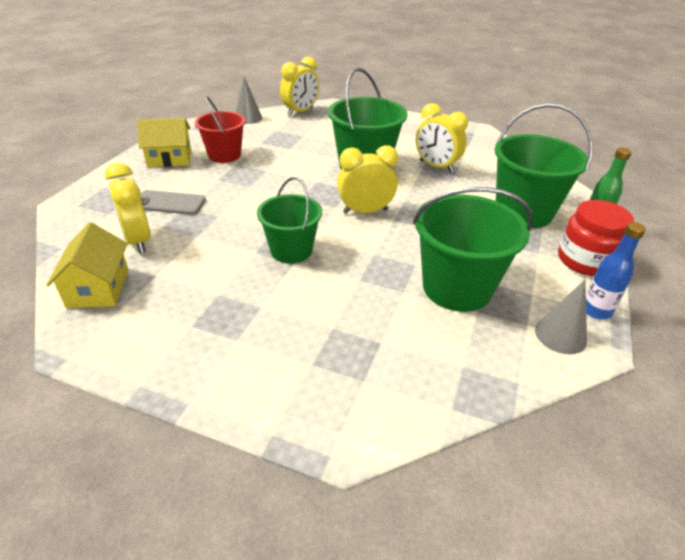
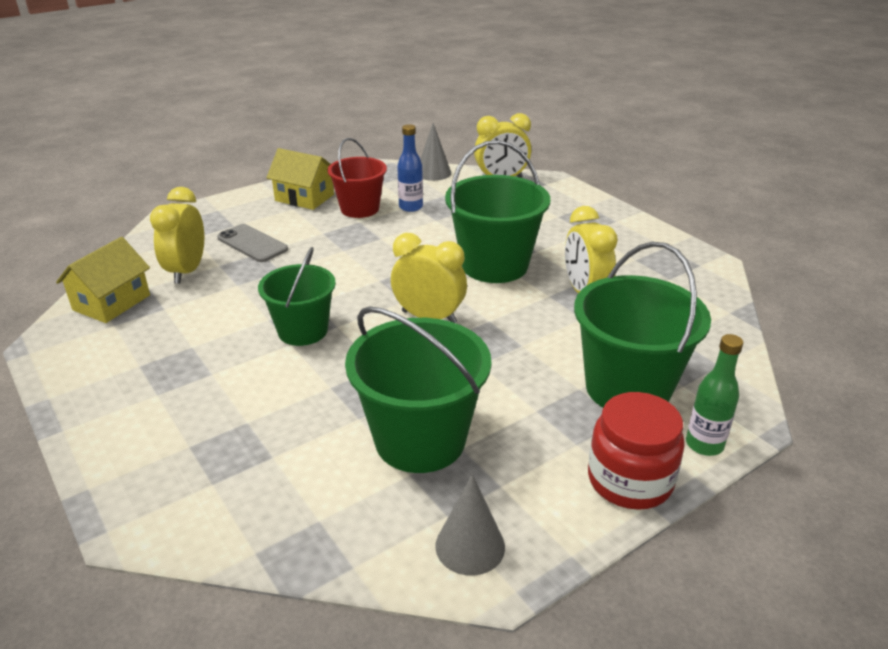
camera: 35 degrees right, 5 degrees down
(596, 311) = (555, 543): blue bottle -> blue bottle (411, 207)

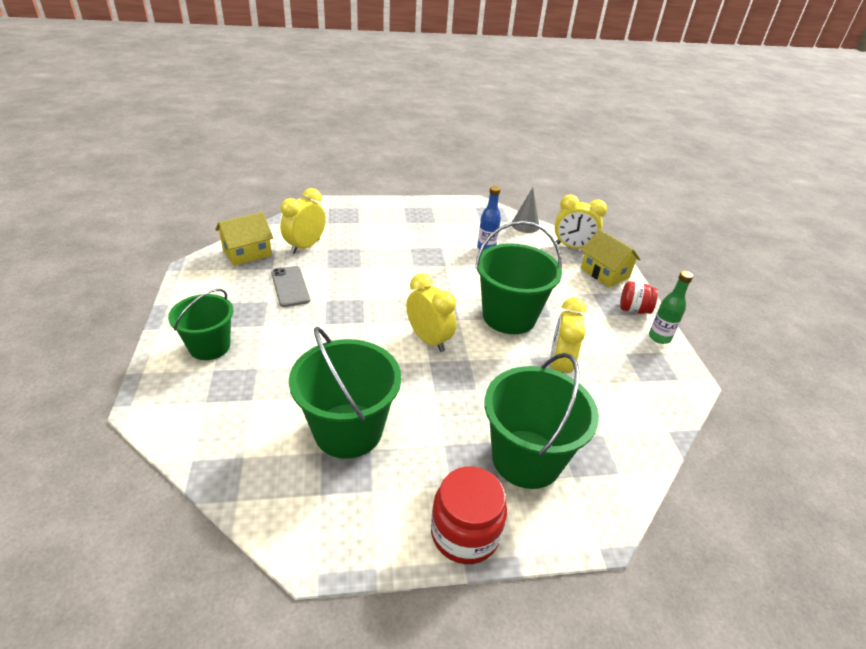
camera: 25 degrees right, 5 degrees up
(252, 243) = (359, 240): grey phone -> grey phone (290, 286)
(302, 331) = (339, 317): green bucket -> green bucket (209, 346)
(304, 197) = (419, 216): yellow house -> yellow house (604, 273)
(360, 209) = (449, 237): red bucket -> none
(470, 546) = (316, 524): grey cone -> none
(609, 218) = (634, 309): none -> red jar
(704, 444) = (547, 533): green bottle -> green bottle (659, 337)

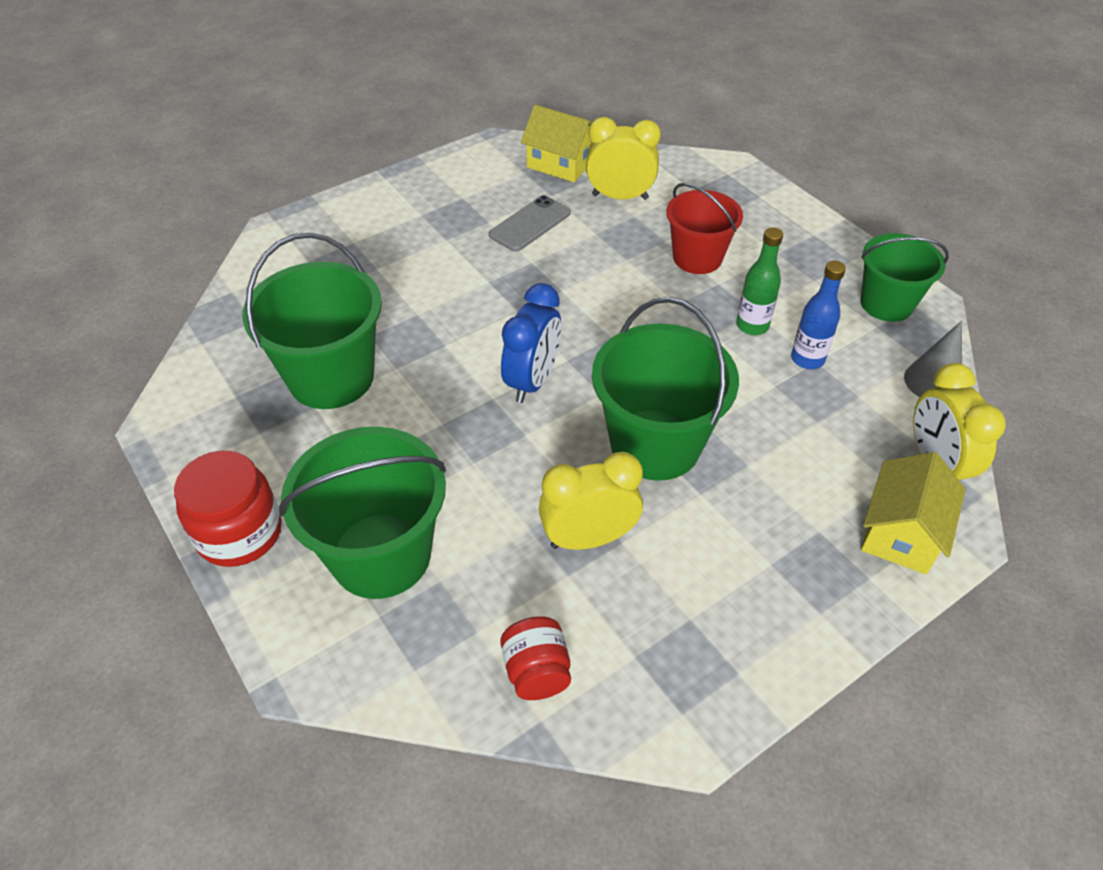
camera: 65 degrees right, 10 degrees up
(209, 346) = (384, 222): green bucket -> green bucket (886, 304)
(384, 245) = (697, 258): none -> red bucket
(429, 340) = (532, 381): yellow clock -> blue clock
(634, 309) = (827, 604): red jar -> red jar (536, 672)
(659, 337) = (777, 661): green bottle -> green bottle (752, 326)

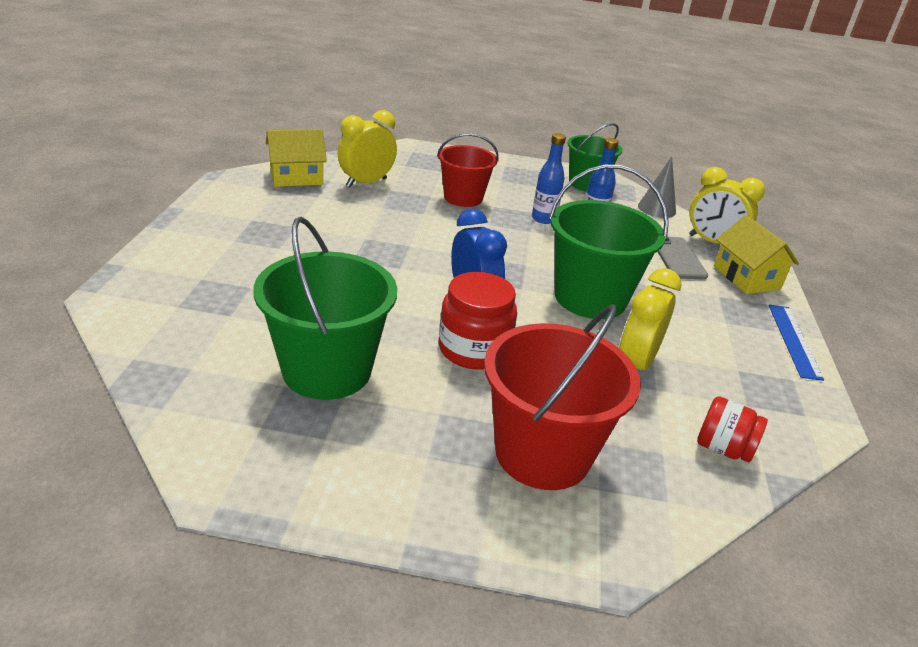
camera: 50 degrees left, 15 degrees down
(239, 533) = (421, 513): red jar -> red jar (473, 349)
(381, 555) = (542, 453): green bucket -> red bucket
(530, 224) = (329, 217): grey phone -> grey phone (678, 258)
(752, 326) = (543, 219): green bottle -> blue bottle
(822, 638) = (794, 340): none -> blue ruler

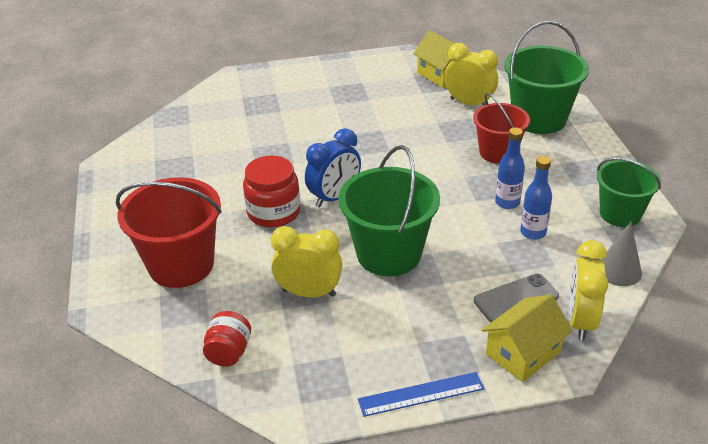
camera: 75 degrees right, 5 degrees up
(327, 370) = (214, 164): green bucket -> green bucket (539, 119)

